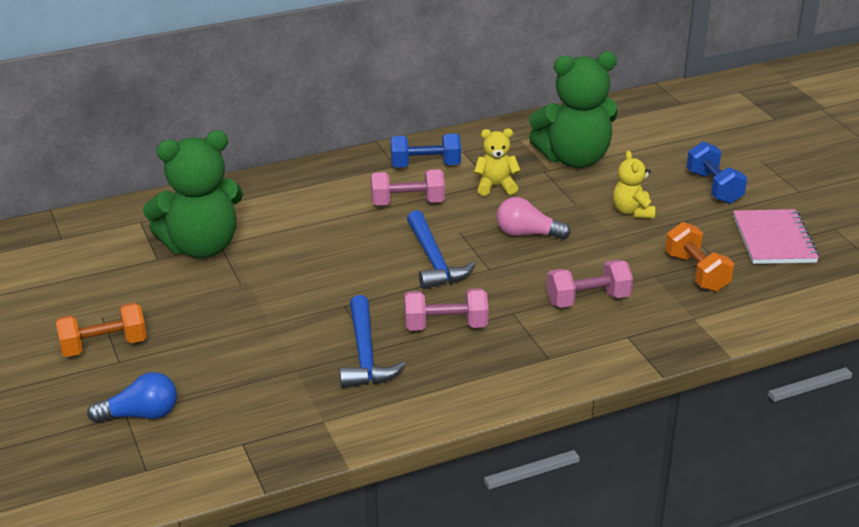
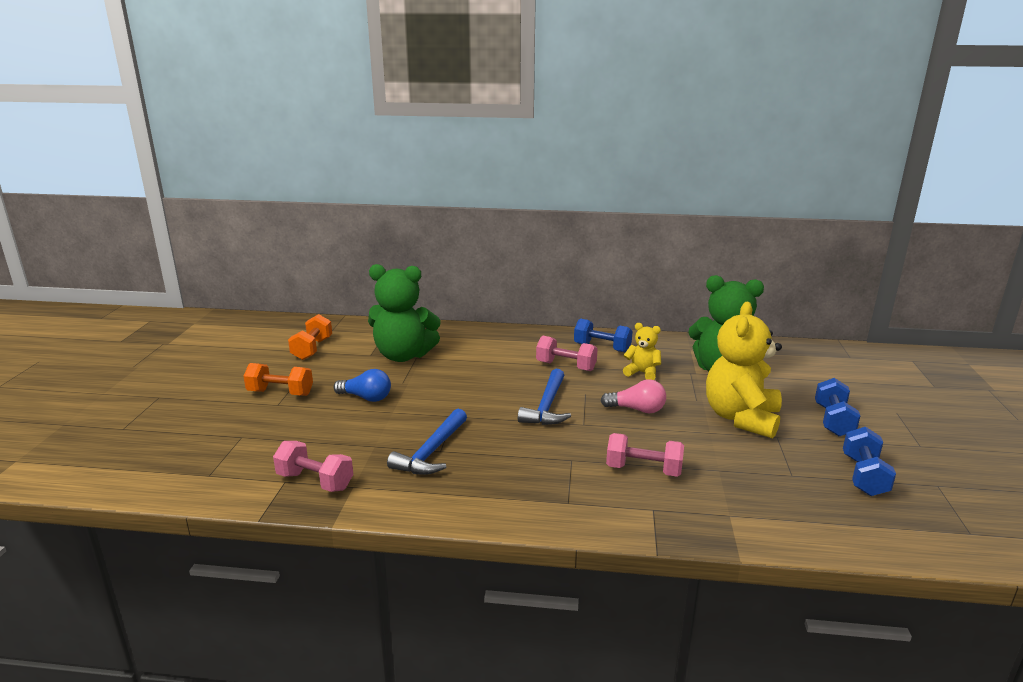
camera: 30 degrees right, 10 degrees down
(140, 415) = (249, 440): blue light bulb -> blue light bulb (366, 397)
(445, 326) = (510, 452): pink dumbbell -> pink dumbbell (315, 481)
(527, 234) = (637, 409): pink light bulb -> pink light bulb turned 150 degrees clockwise
(632, 211) = (741, 418): yellow teddy bear -> yellow teddy bear, size x2.02
(696, 272) = (762, 479): orange dumbbell -> orange dumbbell (312, 349)
(774, 239) = (864, 476): pink notebook -> blue dumbbell

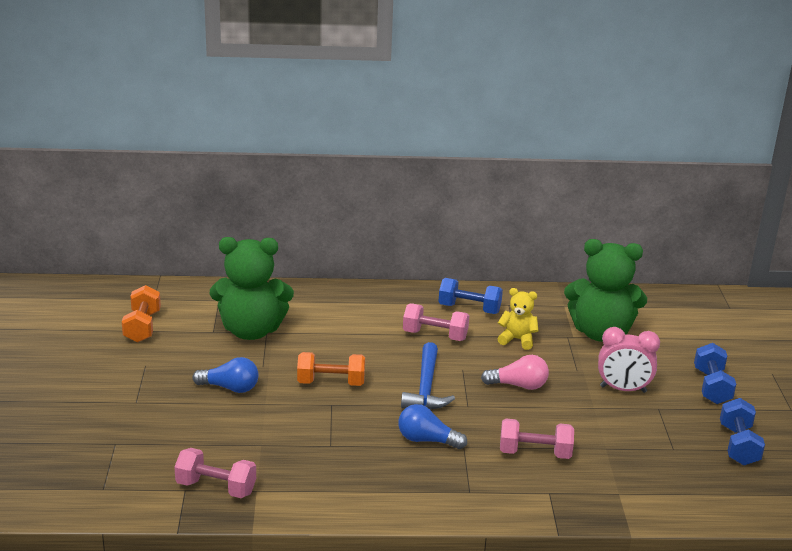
camera: 10 degrees left, 5 degrees up
(280, 393) = (132, 387): orange dumbbell -> orange dumbbell (331, 383)
(431, 452) = (322, 448): blue hammer -> none
(536, 451) = (427, 440): none -> blue light bulb
(741, 418) = (623, 389): yellow teddy bear -> pink clock

